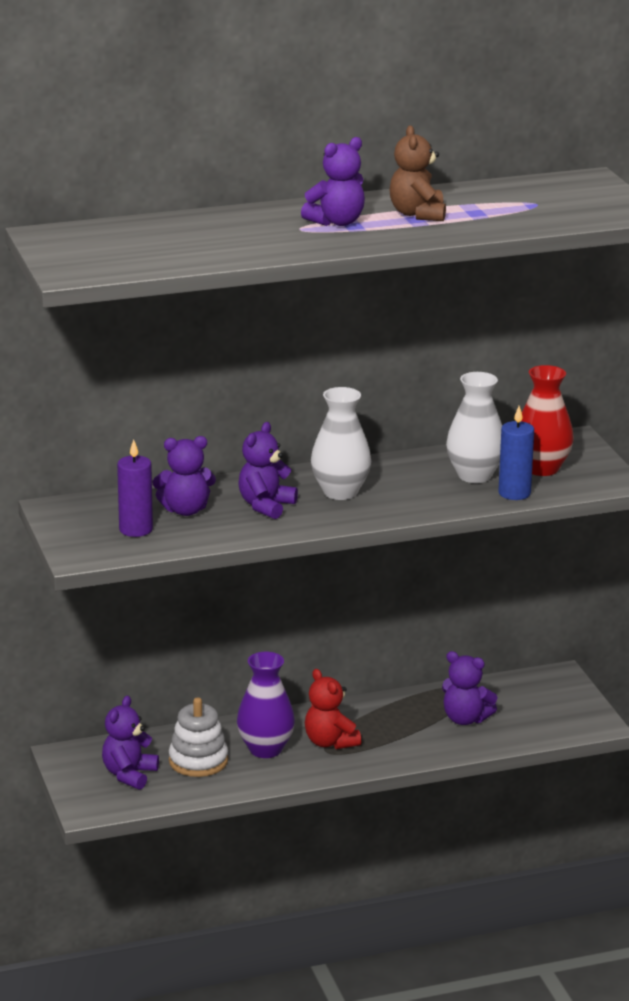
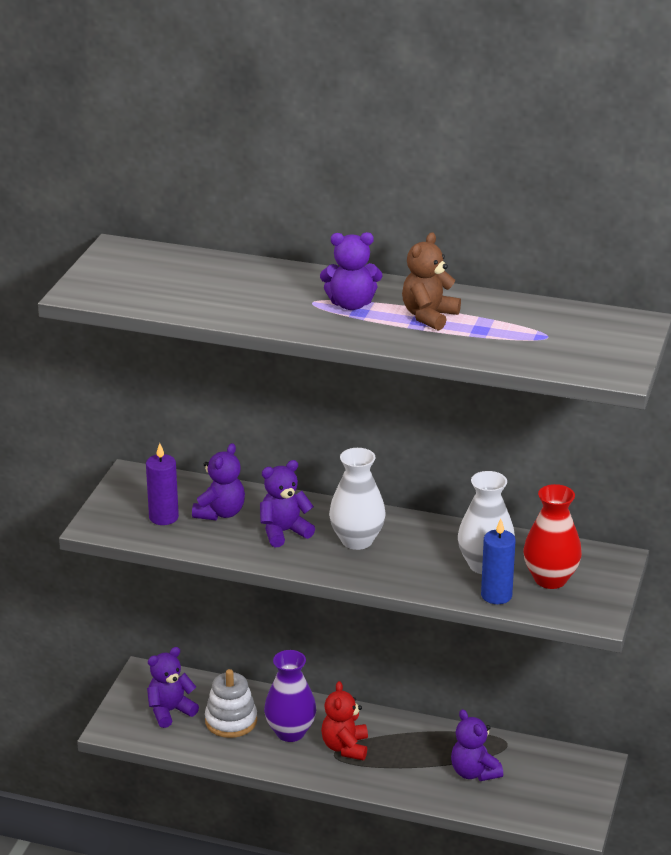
camera: 35 degrees right, 5 degrees up
(185, 510) = (220, 513): purple teddy bear -> purple teddy bear turned 90 degrees counterclockwise

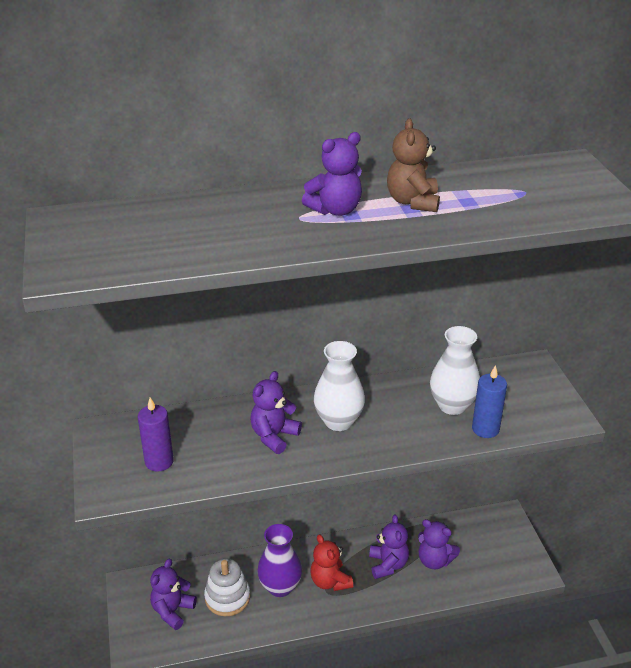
camera: 30 degrees left, 5 degrees up
(220, 513) = (206, 438): purple teddy bear -> purple teddy bear (388, 564)
(550, 579) = (508, 399): red vase -> none

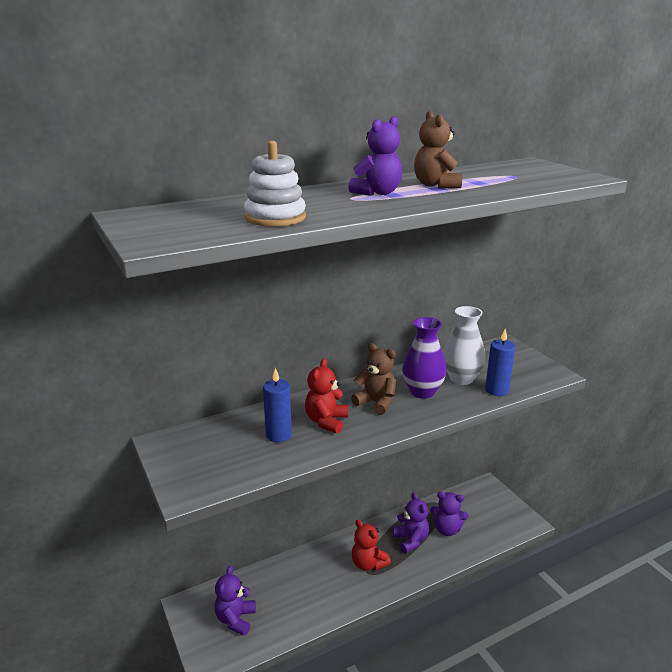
camera: 15 degrees left, 10 degrees down
(159, 461) = (230, 457): purple candle -> none
(217, 444) = (278, 435): none -> blue candle
(227, 597) = (283, 596): white stacking toy -> white stacking toy (275, 218)
(274, 436) = (326, 421): purple teddy bear -> red teddy bear
(280, 587) = (327, 577): purple vase -> purple vase (422, 392)
(338, 421) = (376, 403): white vase -> brown teddy bear

